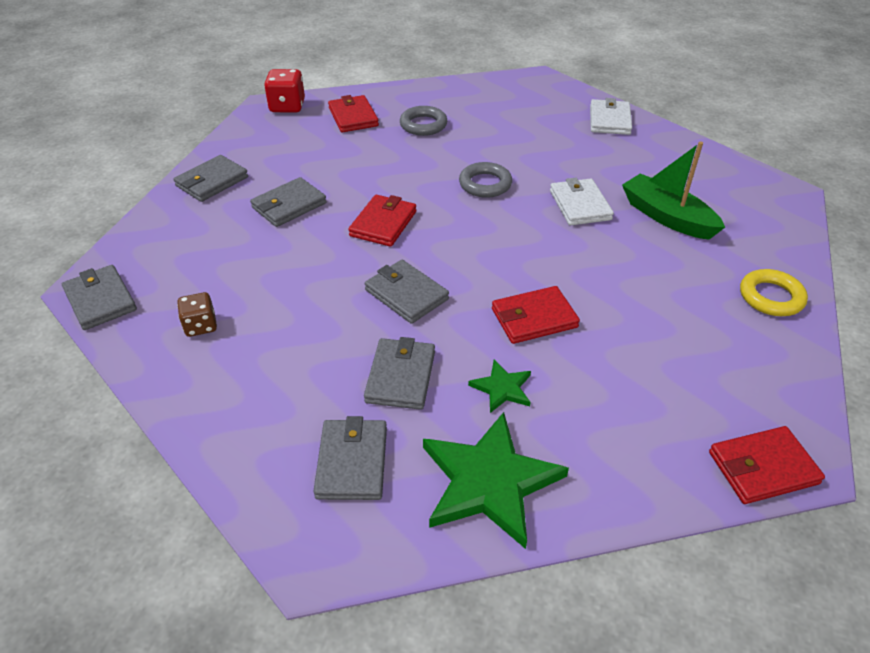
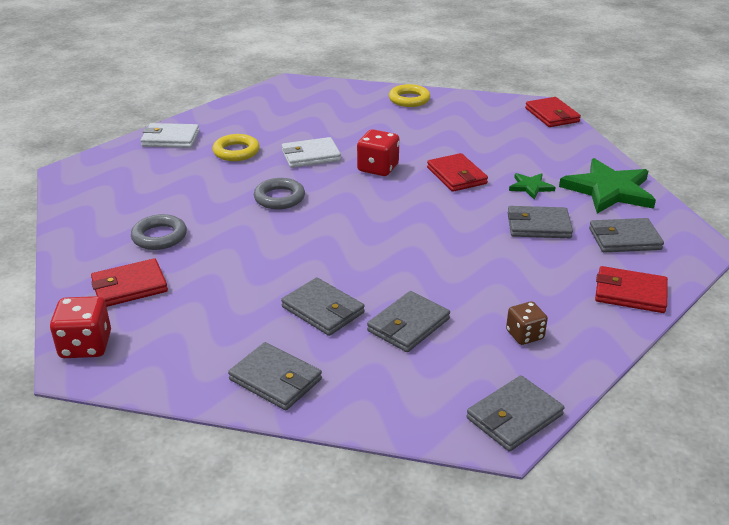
camera: 95 degrees left, 10 degrees down
(383, 224) = (349, 248): red wallet -> red wallet (630, 293)
(406, 294) = (447, 229): grey wallet -> grey wallet (408, 325)
(552, 253) = (378, 168): none -> red dice
(585, 158) = (236, 152): none -> yellow ring
(667, 217) = (324, 124): green boat -> none

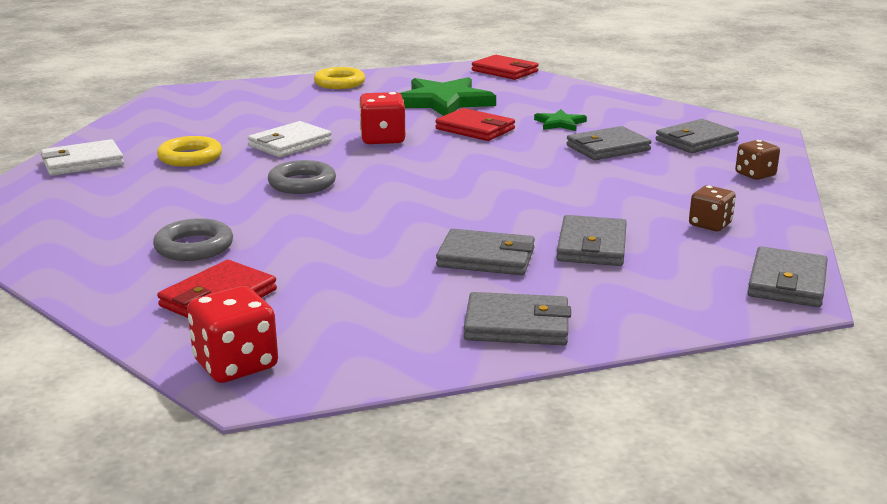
camera: 30 degrees left, 10 degrees down
(608, 190) = (634, 112): green star -> green star (443, 102)
(630, 293) = (755, 174): red wallet -> brown dice

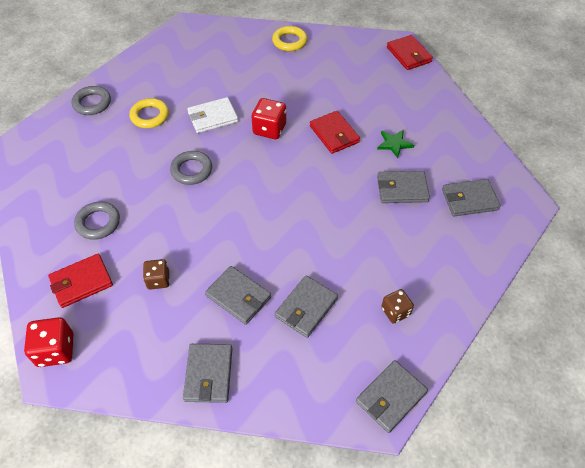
camera: 25 degrees right, 30 degrees up
(83, 162) = (92, 103): white wallet -> grey ring
(443, 102) = (338, 89): green star -> none
(517, 325) = (208, 374): grey wallet -> grey wallet turned 60 degrees clockwise
(755, 174) = (474, 260): brown dice -> brown dice (158, 280)

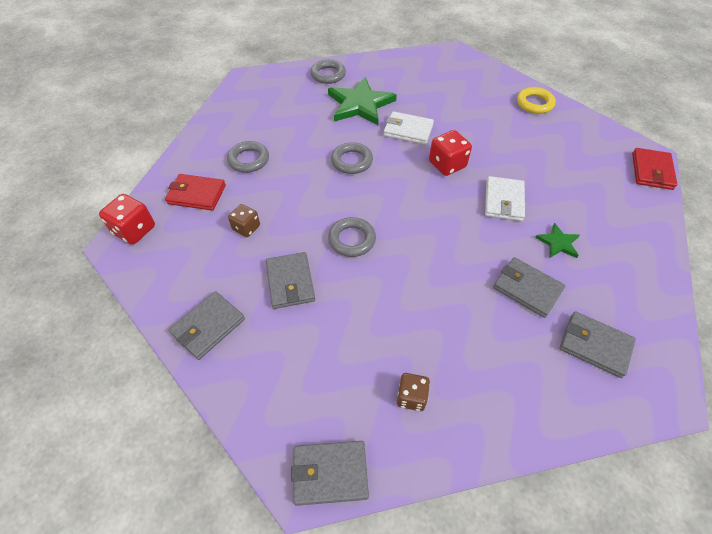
camera: 40 degrees right, 0 degrees up
(150, 116) = (360, 104): yellow ring -> green star
(253, 233) = (352, 239): none -> grey ring
(306, 308) = (334, 332): grey wallet -> none
(334, 134) = (503, 201): red wallet -> white wallet

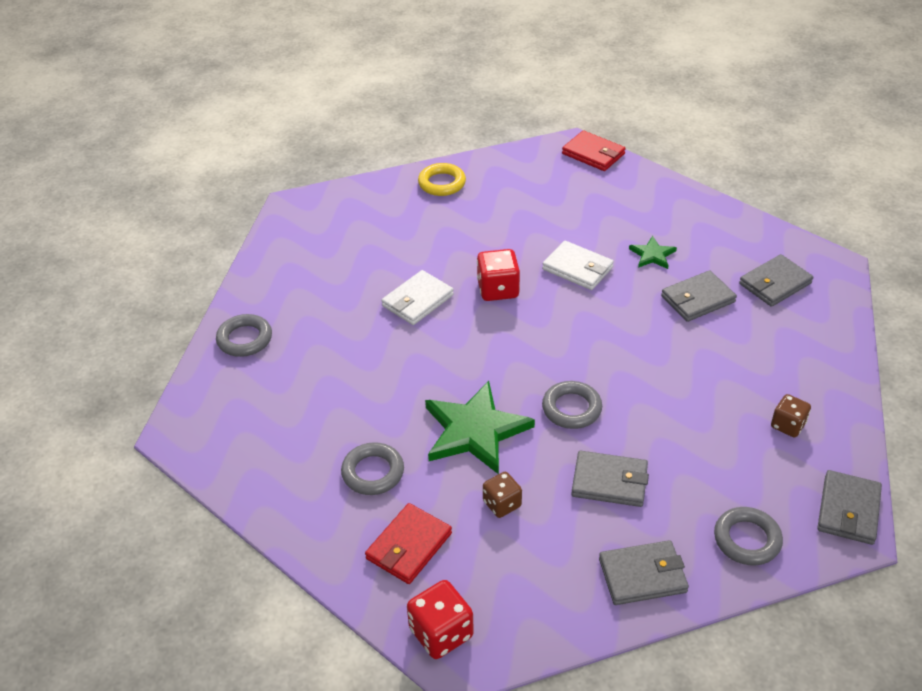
camera: 65 degrees left, 10 degrees down
(208, 326) = (642, 575): grey wallet -> grey wallet turned 75 degrees counterclockwise
(352, 161) = (441, 369): grey ring -> grey ring (747, 539)
(360, 104) = (335, 327): green star -> green star (475, 430)

